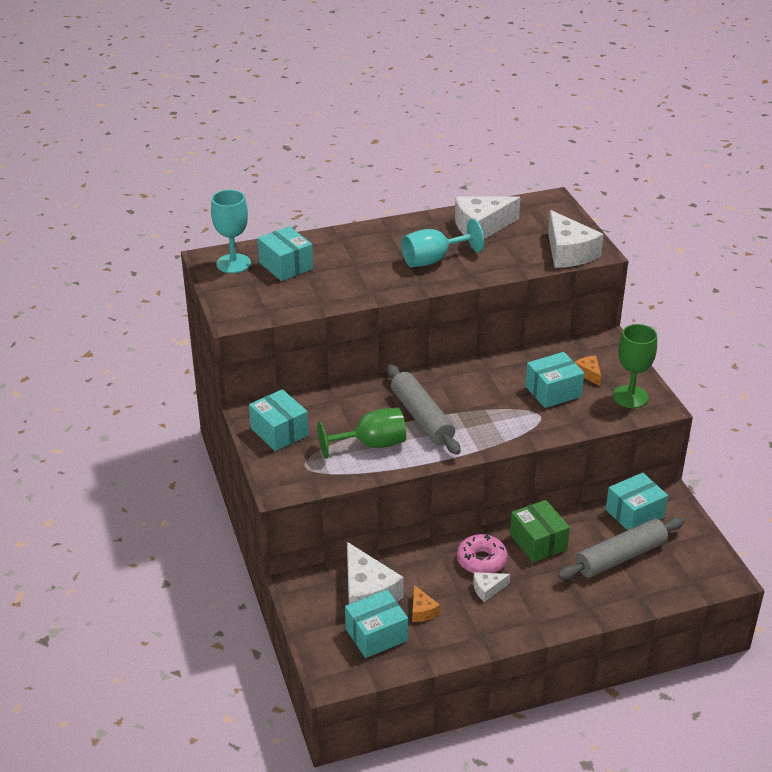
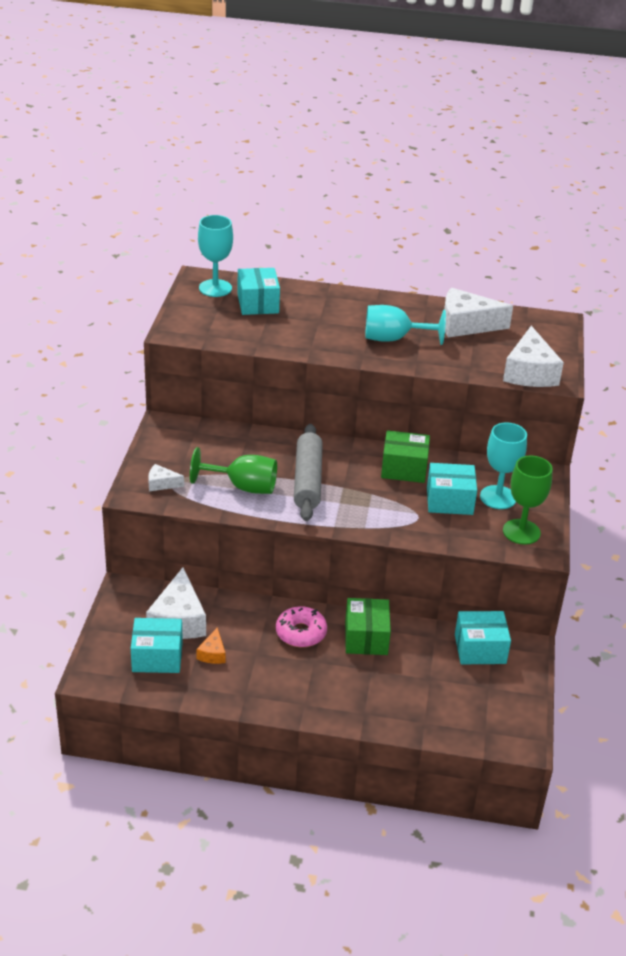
camera: 25 degrees right, 0 degrees up
(279, 432) = (174, 448): turquoise box -> none
(487, 589) = (285, 659): white cheese -> white cheese (161, 484)
(493, 377) = (404, 468): none -> green box
(588, 374) = (498, 497): orange cheese -> turquoise goblet
(620, 557) = (433, 682): grey rolling pin -> none

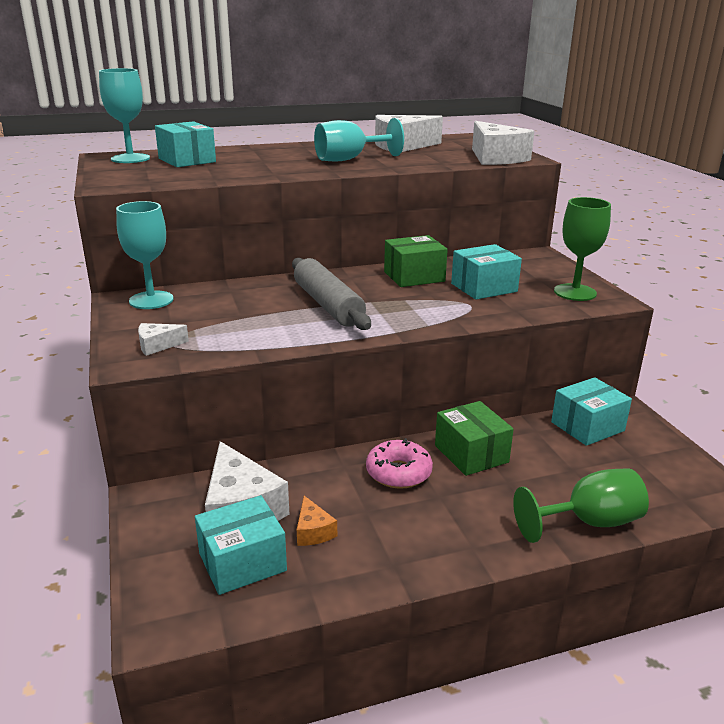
camera: 25 degrees left, 10 degrees down
(243, 487) = (261, 325): green goblet -> green goblet (589, 522)
(498, 497) = (522, 276): turquoise goblet -> turquoise goblet (151, 300)

